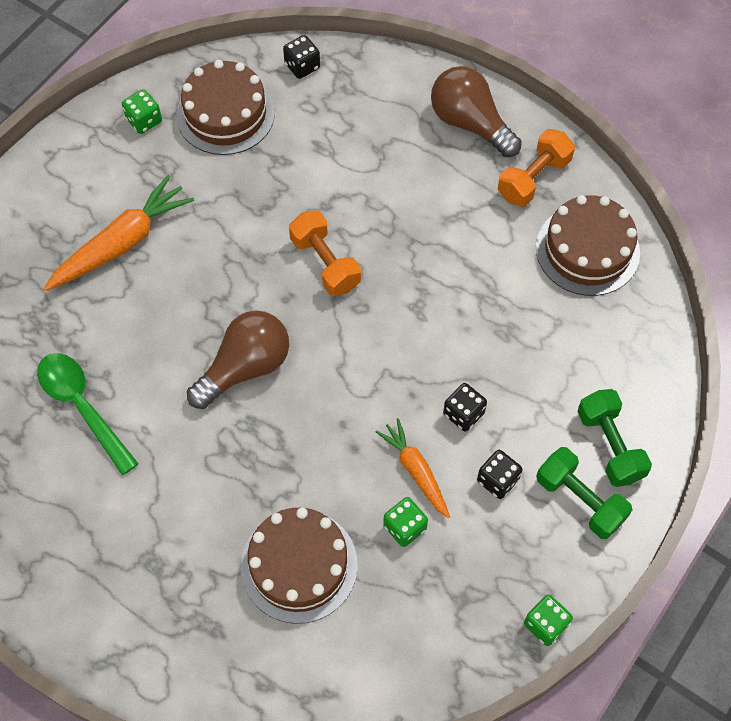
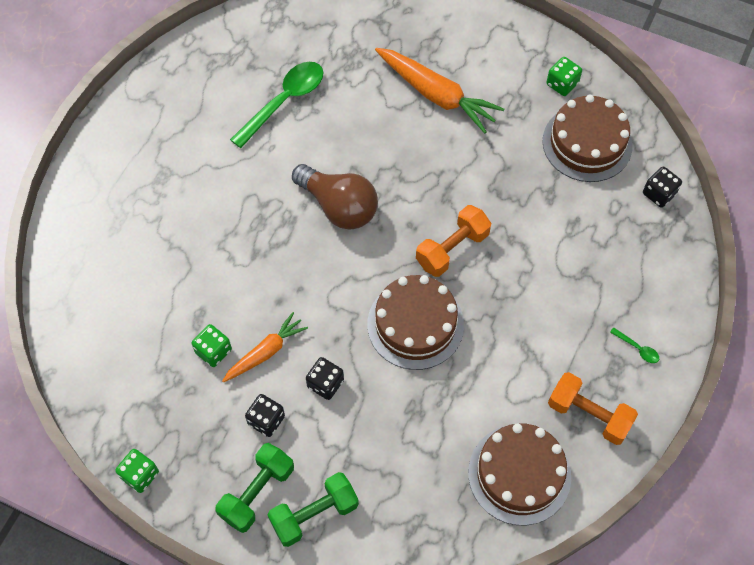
camera: 80 degrees right, 0 degrees up
(299, 565) = (171, 277): brown cake -> brown cake (415, 324)
(470, 123) = (637, 348): brown light bulb -> green spoon

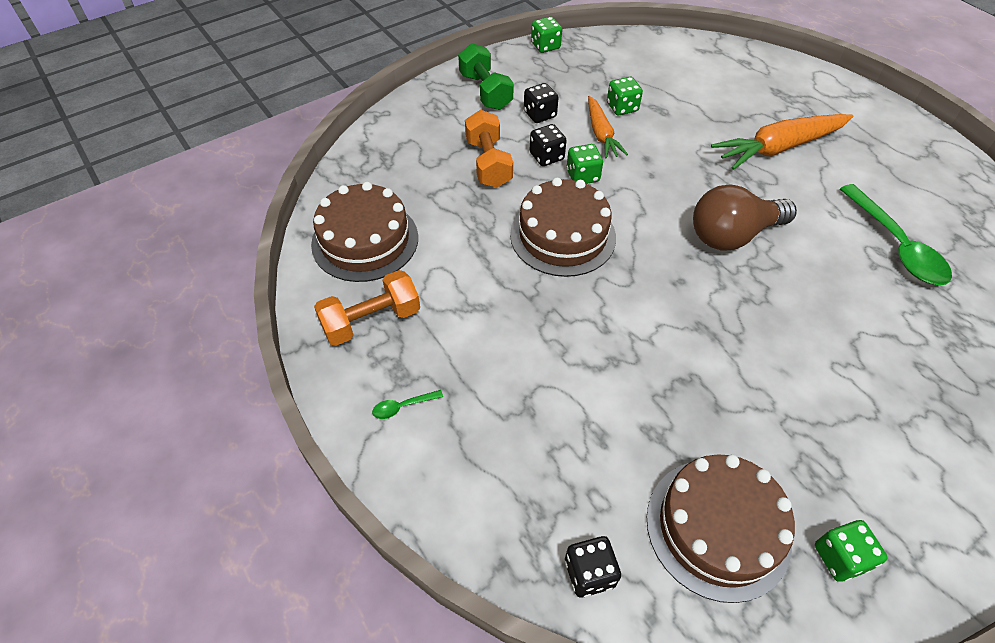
camera: 120 degrees right, 10 degrees down
(314, 514) = (443, 112): green dumbbell -> none
(334, 342) = (582, 176): none -> green dice
(436, 95) = (865, 389): orange carrot -> orange carrot (779, 148)
(452, 249) = (631, 302): orange dumbbell -> orange dumbbell (488, 163)

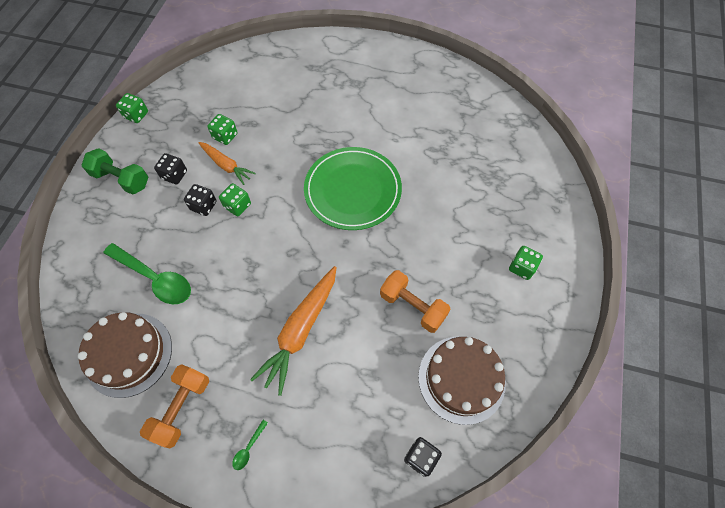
camera: 40 degrees left, 10 degrees up
(488, 163) = (168, 236): orange dumbbell -> orange dumbbell (412, 306)
(563, 235) = (257, 258): brown cake -> none
(732, 235) = (352, 190): brown light bulb -> green plate
(779, 148) = (338, 110): orange carrot -> orange carrot (300, 330)
(840, 557) = (521, 348): green dice -> green dice (521, 267)
(895, 245) = (437, 140): green spoon -> green spoon (155, 278)

